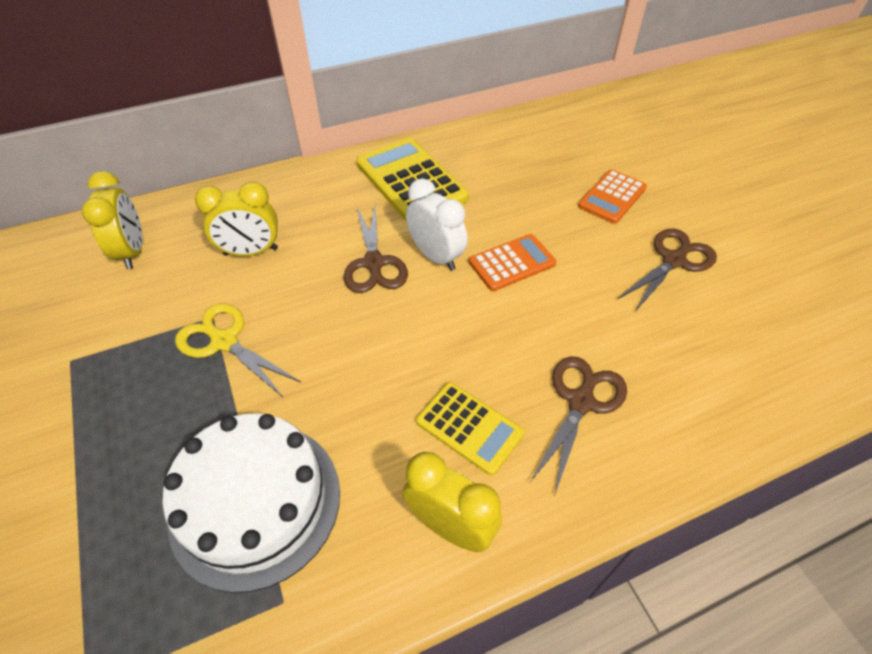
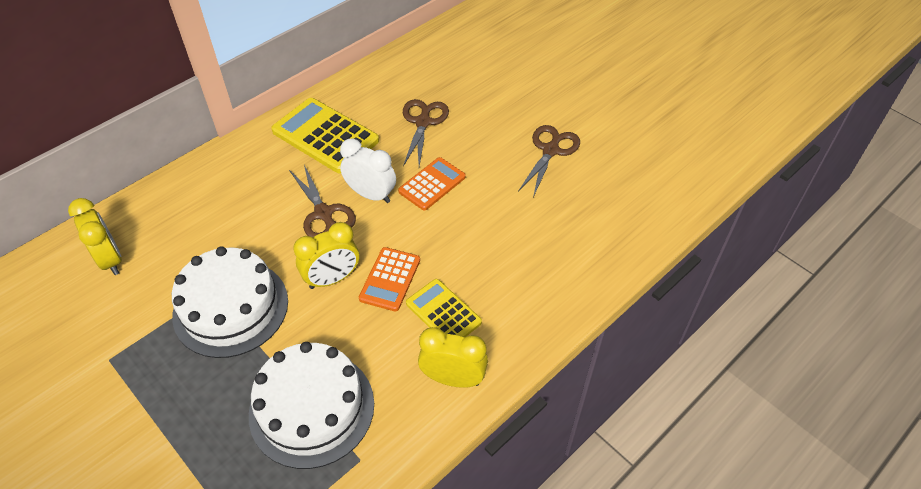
camera: 20 degrees left, 0 degrees up
(224, 341) = (231, 308): yellow scissors -> white cake
(251, 252) = (216, 231): yellow clock -> yellow clock (332, 279)
(469, 427) = (443, 313): yellow calculator -> yellow calculator turned 150 degrees counterclockwise
(580, 402) = (514, 272): brown scissors -> brown scissors (423, 122)
(612, 197) = (491, 110): orange calculator -> orange calculator (390, 279)

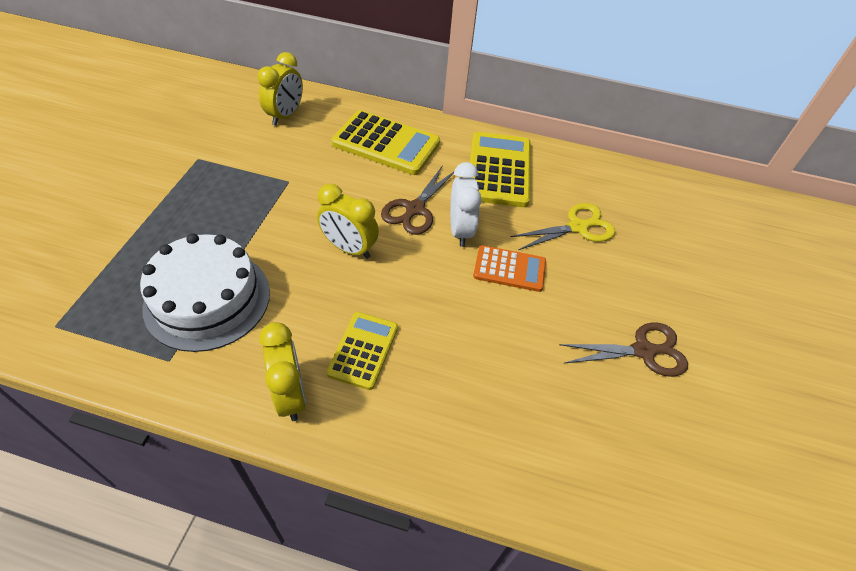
camera: 55 degrees right, 0 degrees up
(225, 196) = (386, 143): none -> yellow calculator
(231, 308) = (280, 199): white cake -> none
(390, 279) = (375, 289): orange calculator -> none
(423, 122) = (577, 227): brown scissors -> yellow scissors

